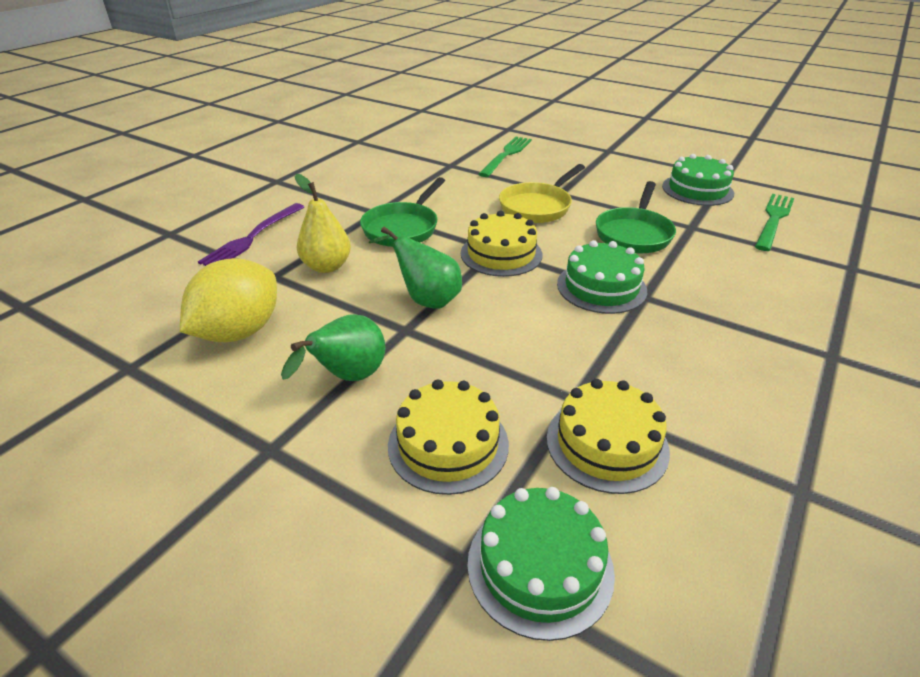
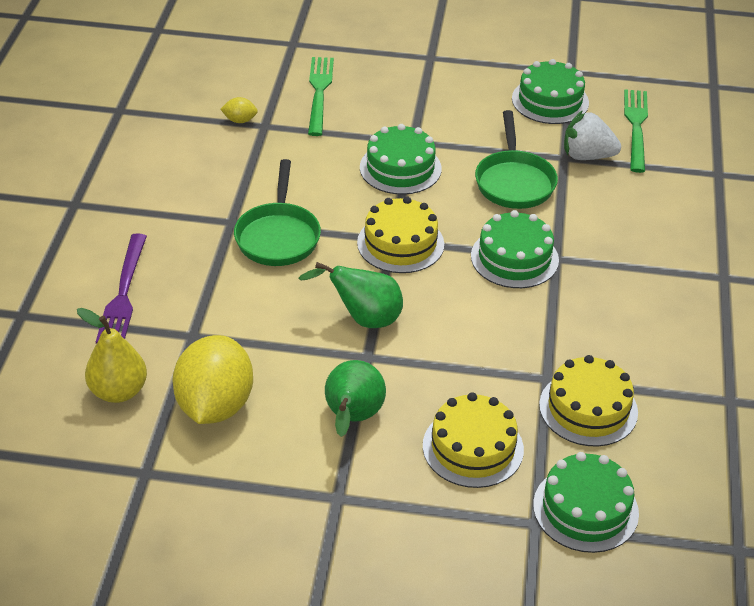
camera: 25 degrees left, 5 degrees up
(327, 266) = (237, 308): yellow pear -> yellow pear (118, 391)
(435, 159) = (240, 120): none -> yellow lemon
(537, 207) = (400, 168): yellow pan -> green cake
(715, 230) = (587, 156): none -> white strawberry

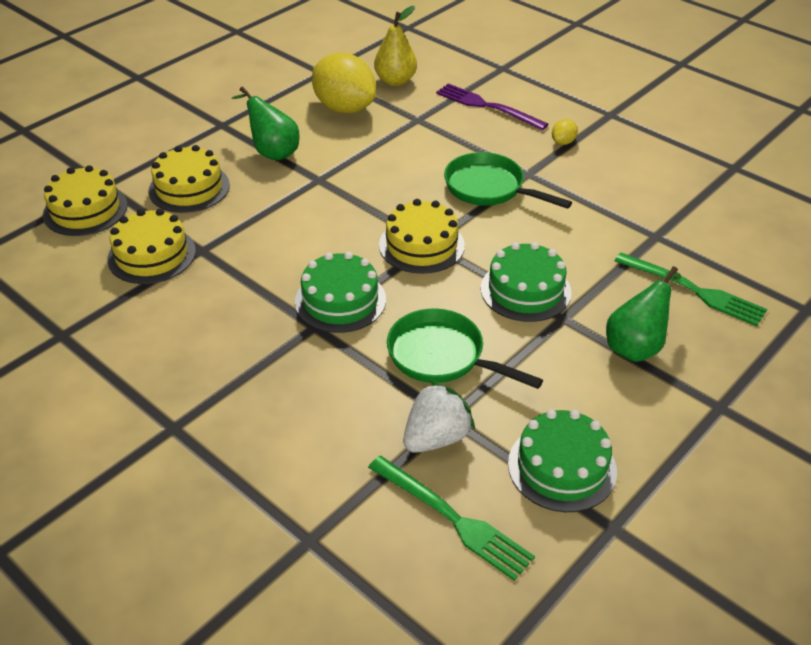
camera: 125 degrees right, 0 degrees up
(240, 120) = (674, 224): yellow lemon -> yellow lemon (563, 142)
(363, 319) = (356, 192): green pear -> green pear (636, 346)
(585, 509) = (85, 210): green cake -> yellow cake

